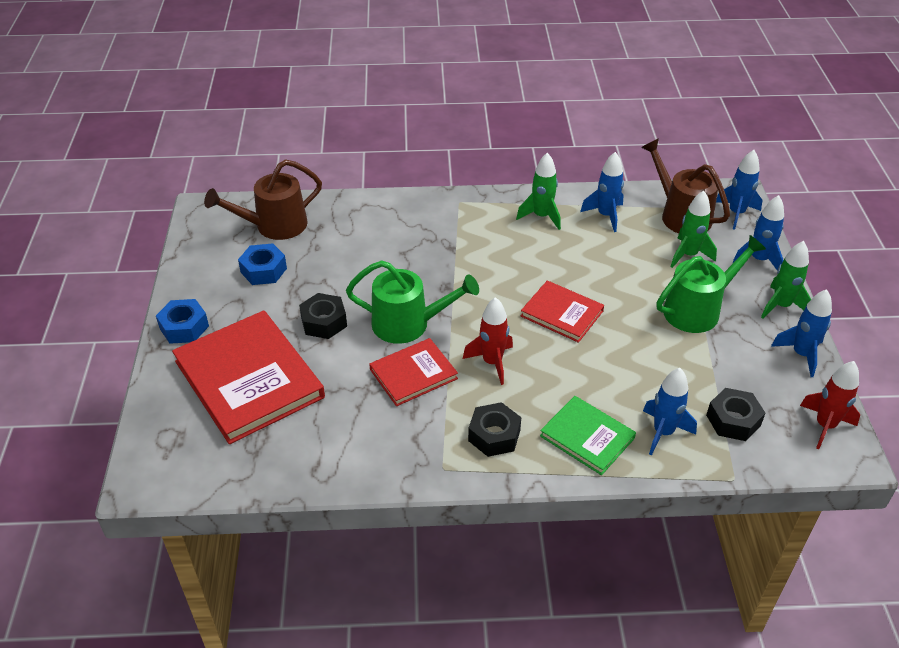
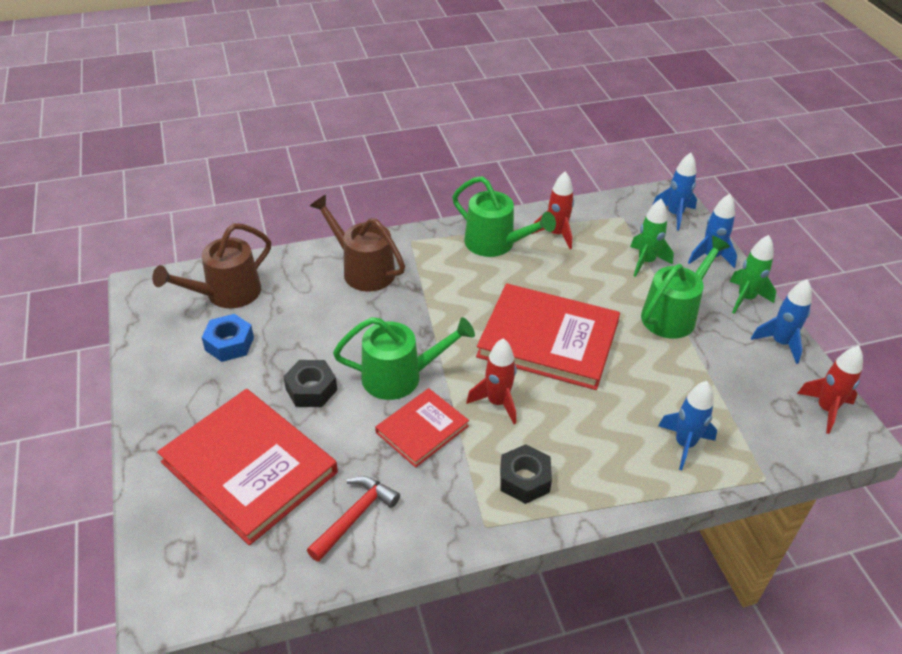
camera: 15 degrees left, 0 degrees up
(184, 327) = (160, 421): blue nut -> none
(328, 438) = (355, 516): none -> red hammer
(541, 216) = (496, 244): green rocket -> green watering can
(562, 313) = (548, 340): red book -> red book, size x1.83
(587, 437) = (615, 463): green book -> none
(605, 215) = (556, 234): blue rocket -> red rocket
(680, 215) = (625, 223): brown watering can -> brown watering can (363, 269)
(733, 420) = (743, 420): black nut -> none

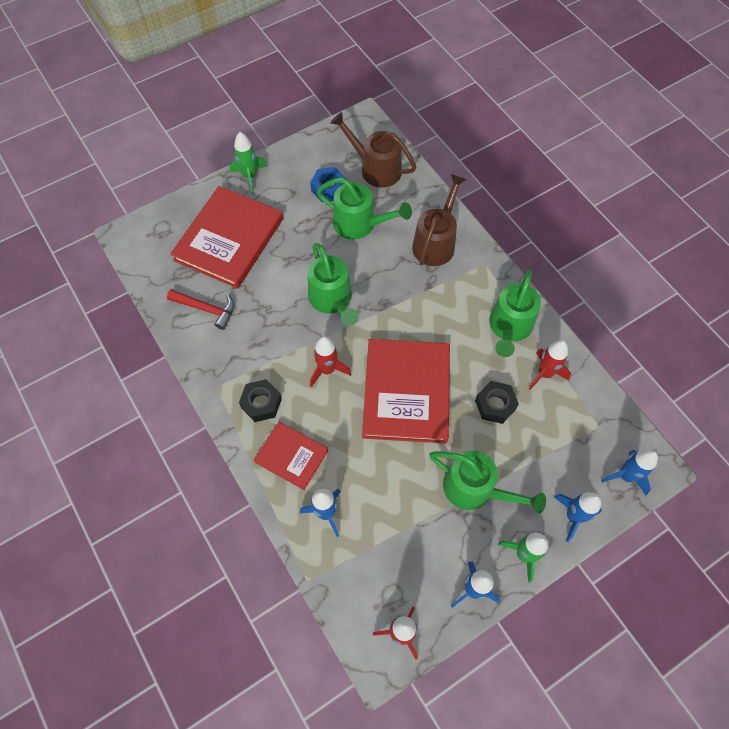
camera: 75 degrees right, 20 degrees up
(302, 326) = (360, 224): none -> green watering can
(311, 389) = (303, 250): black nut -> black nut (495, 405)
(422, 429) = (287, 327): red book -> red book (291, 456)
(646, 262) = (539, 457): green rocket -> green rocket (249, 177)

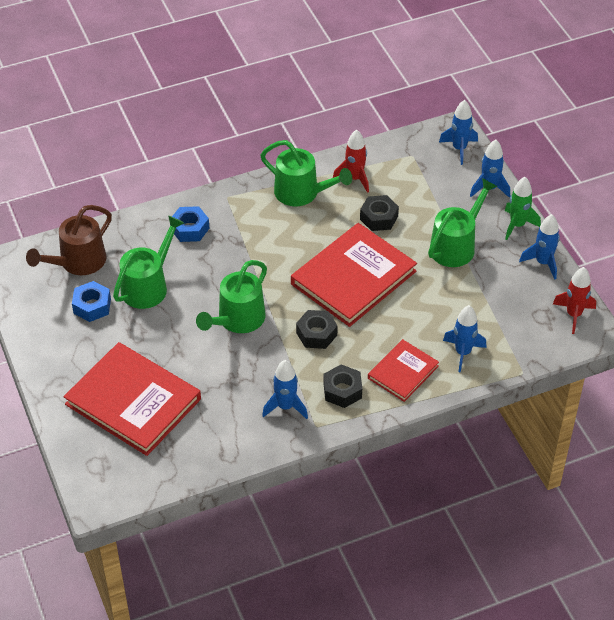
camera: 80 degrees left, 15 degrees down
(206, 309) = (220, 429): red hammer -> none
(236, 357) = (285, 407): none -> blue rocket
(249, 177) = (50, 375): green rocket -> none
(327, 370) = (316, 334): red rocket -> black nut
(332, 300) = (237, 320): green watering can -> green watering can turned 135 degrees clockwise
(406, 392) = (353, 278): red book -> red book turned 60 degrees counterclockwise
(436, 242) = (190, 229): brown watering can -> blue nut

